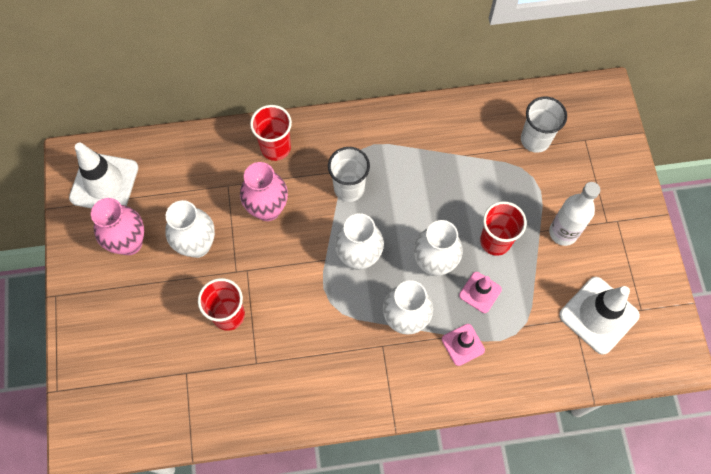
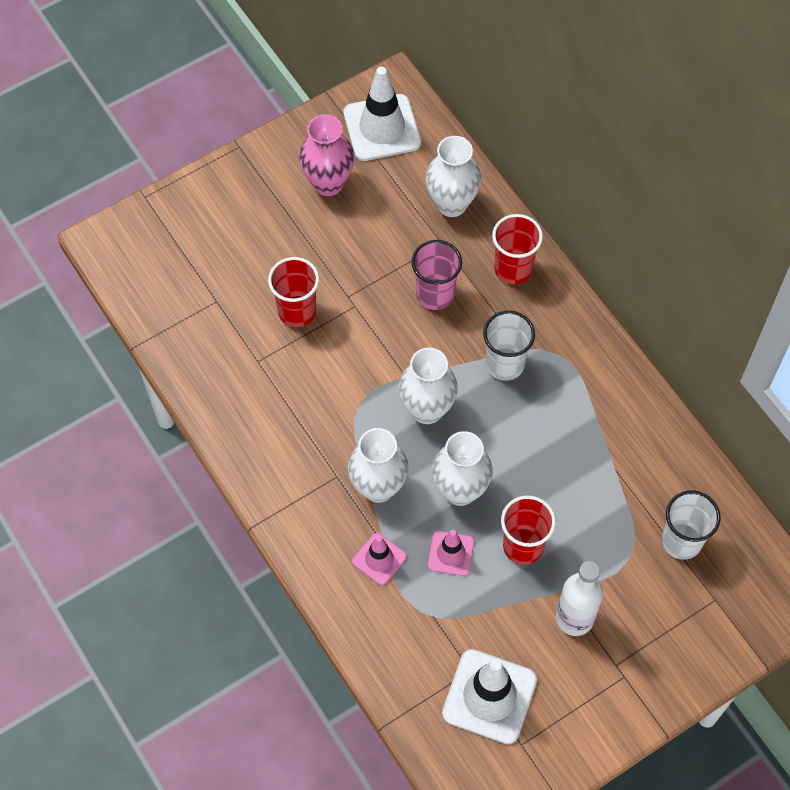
camera: 65 degrees right, 5 degrees down
(197, 245) = (358, 246): white vase -> white vase (451, 204)
(268, 209) = (435, 294): pink vase -> pink cup

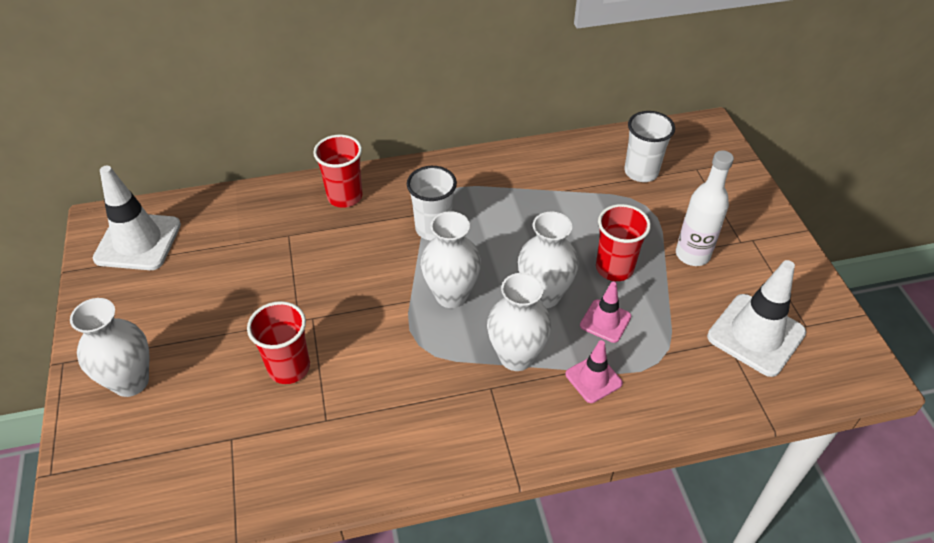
camera: 70 degrees left, 15 degrees down
(328, 183) = (164, 299): pink vase -> none
(435, 294) = (337, 255): pink cup -> none
(451, 204) = (254, 217): white vase -> white vase (131, 382)

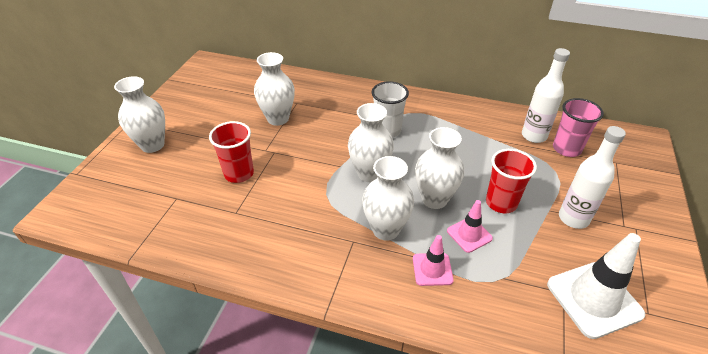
camera: 30 degrees right, 5 degrees down
(138, 242) = (215, 78): white traffic cone -> none
(281, 268) = (278, 119): none -> white vase
(345, 196) = (345, 94): red cup -> none
(599, 169) = (534, 136): none -> white bottle
(641, 172) = (566, 149): white cup -> pink cup

